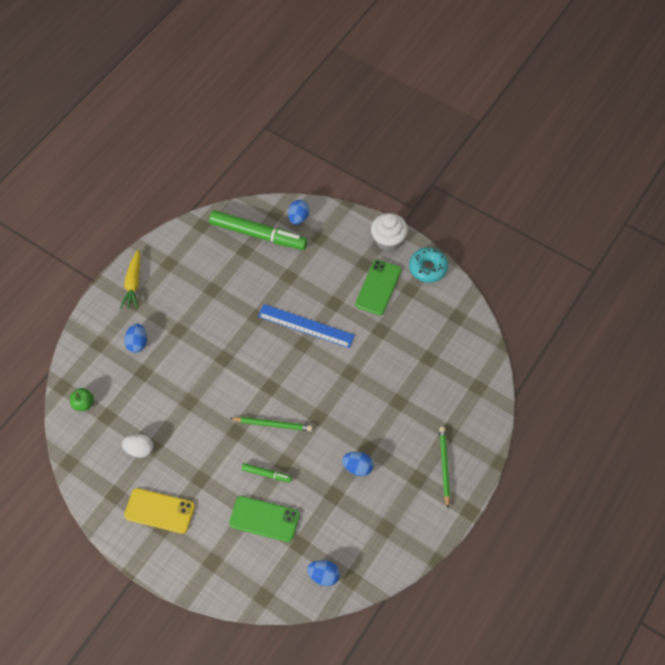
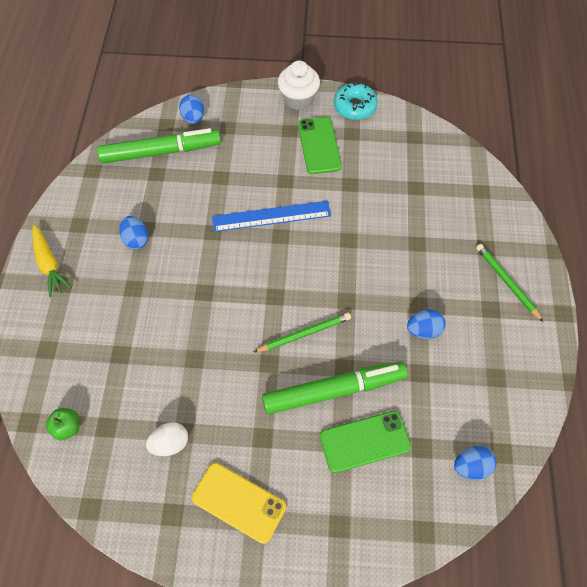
camera: 30 degrees left, 0 degrees up
(137, 343) = (93, 325): blue egg -> blue egg (136, 240)
(159, 511) = (239, 502): yellow phone -> yellow phone turned 45 degrees clockwise
(267, 474) = (334, 390): green marker -> green marker, size x2.23

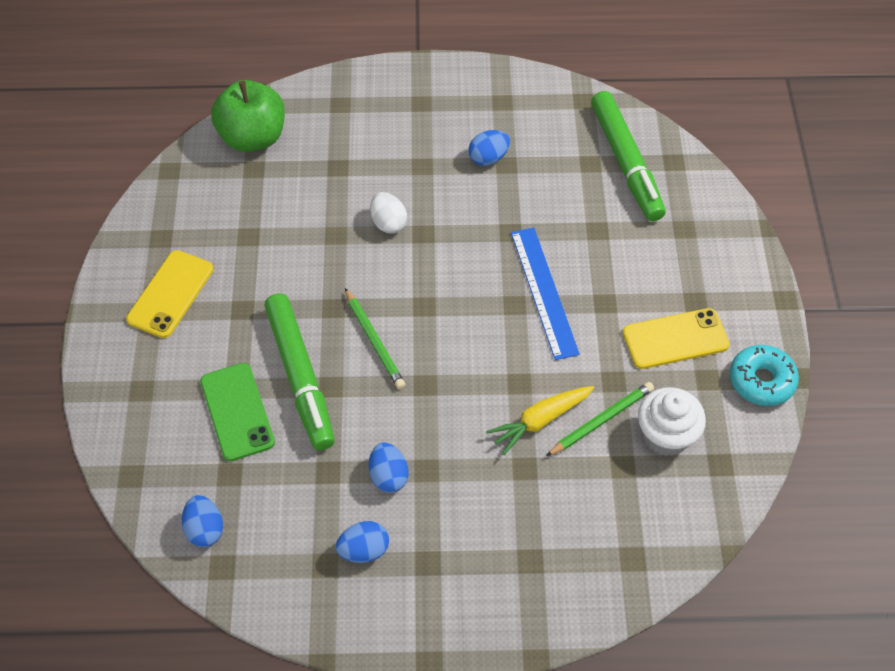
camera: 85 degrees right, 5 degrees down
(49, 264) = (445, 86): yellow carrot -> yellow carrot (540, 421)
(67, 427) = (253, 137): green apple -> green apple, size x2.15
(170, 443) = (235, 226): white egg -> white egg (388, 223)
(193, 118) = (691, 189): blue egg -> blue egg (364, 550)
(298, 99) = (757, 307): white cupcake -> white cupcake (666, 436)
(319, 145) = (675, 339): green phone -> yellow phone
(507, 282) = (473, 587): green pencil -> green pencil (601, 420)

